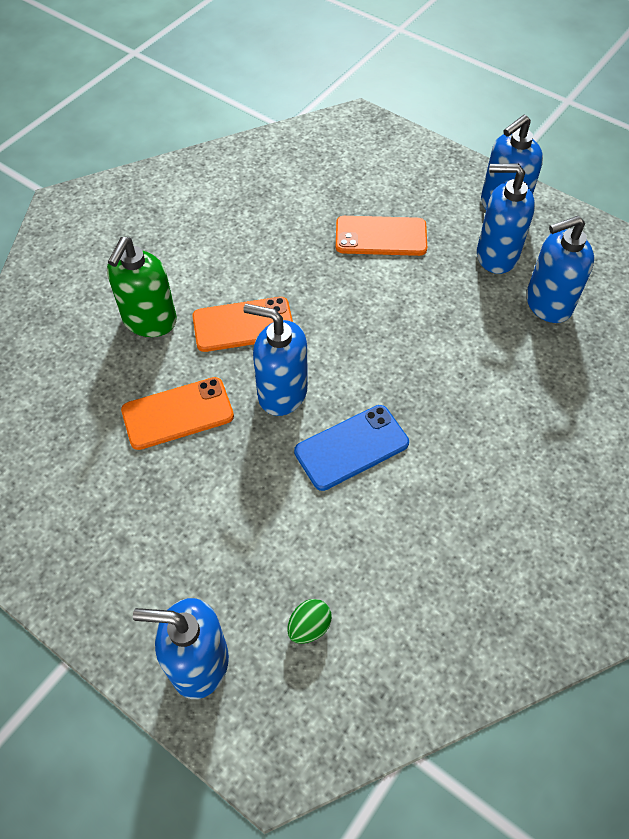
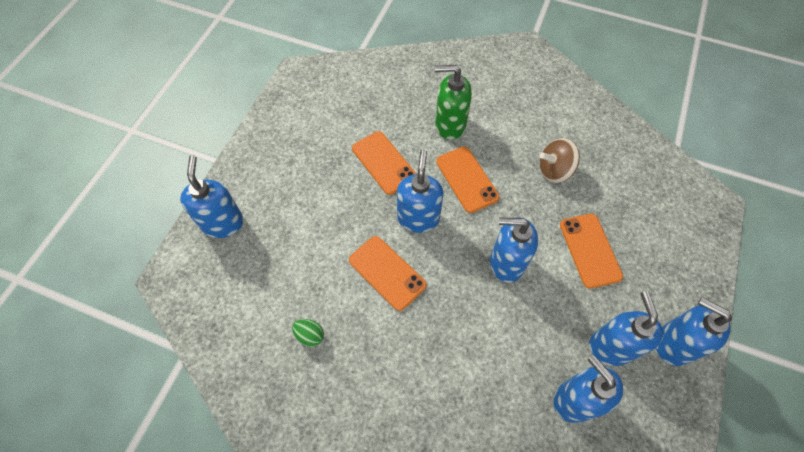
camera: 75 degrees right, 5 degrees up
(265, 235) = (554, 170): none -> brown spinning top
(309, 627) = (253, 277): green egg -> green egg (310, 335)
(351, 447) = (387, 272): blue phone -> orange phone
(374, 317) = (506, 263): none -> blue soap dispenser

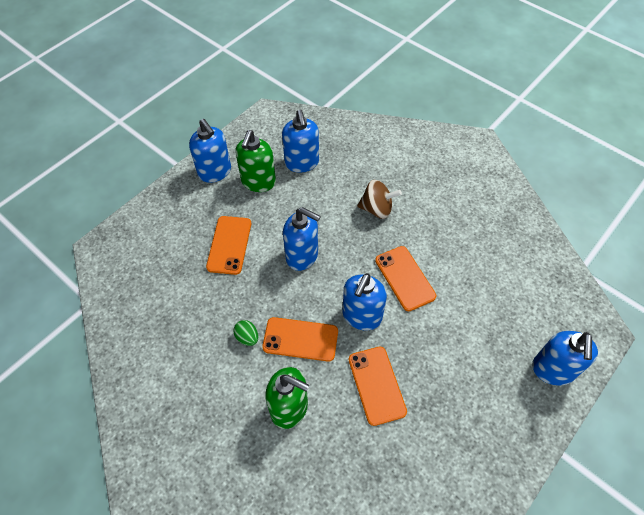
camera: 160 degrees left, 5 degrees down
(310, 335) = (479, 251): green egg -> green egg (247, 337)
(467, 179) = (300, 339): orange phone -> orange phone turned 75 degrees counterclockwise
(554, 170) = (213, 321): brown spinning top -> brown spinning top (377, 209)
(611, 346) = (258, 182): blue soap dispenser -> green soap dispenser

